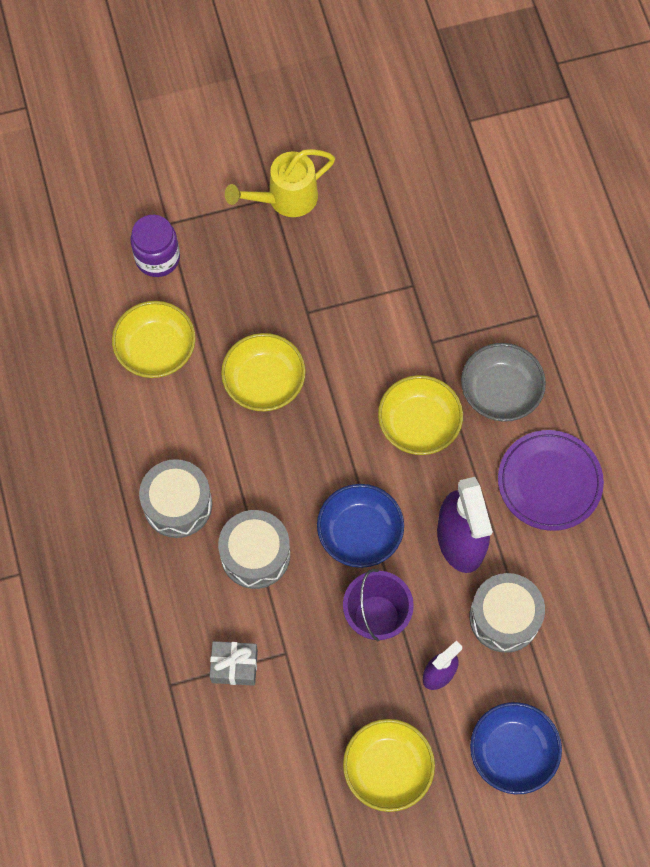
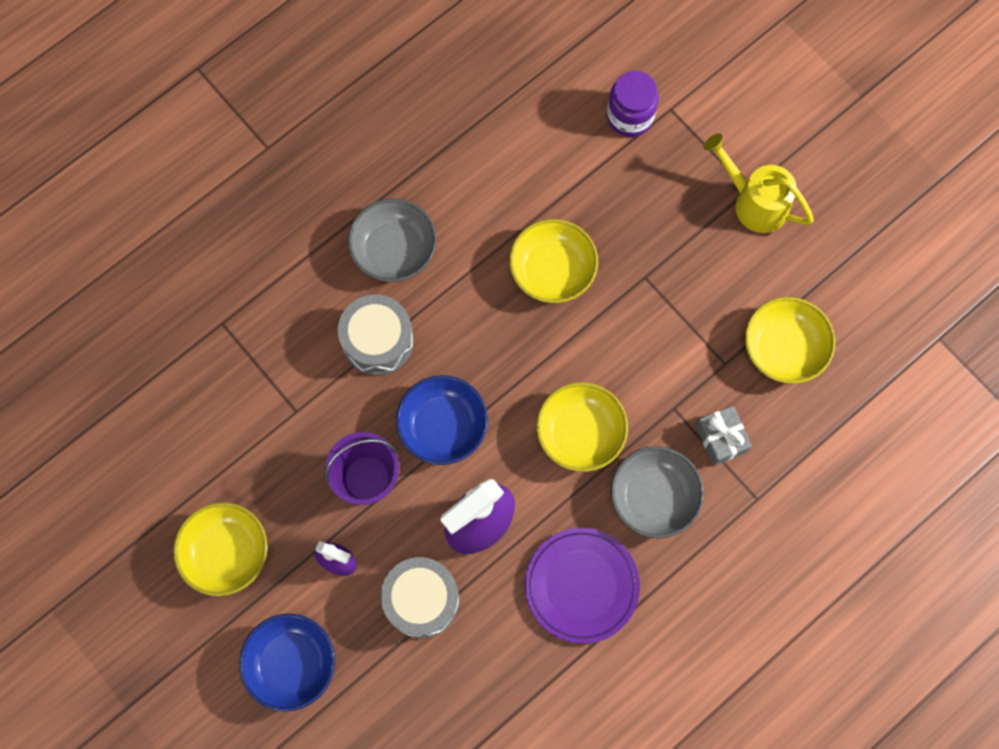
camera: 65 degrees right, 5 degrees up
(156, 350) = (536, 159): yellow bowl -> yellow bowl (784, 348)
(177, 504) = (394, 250): grey drum -> grey bowl
(234, 666) = (263, 371): grey gift -> grey gift (721, 439)

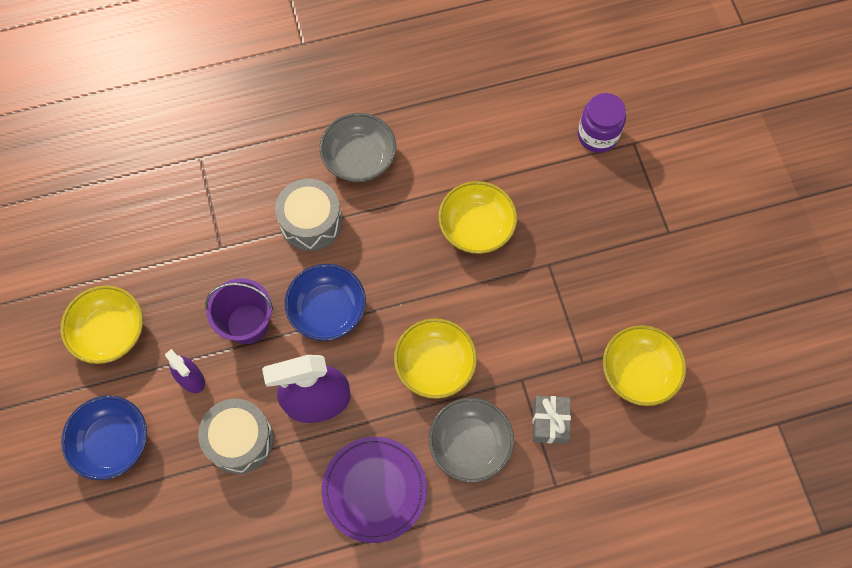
camera: 25 degrees right, 5 degrees down
(754, 202) = (669, 244): yellow watering can -> none

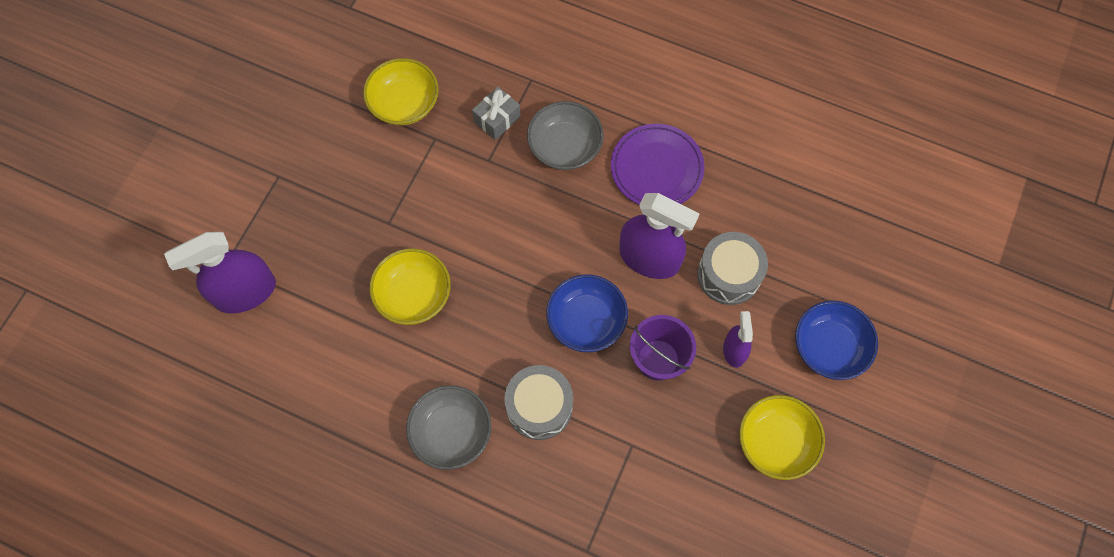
camera: 140 degrees left, 0 degrees up
(435, 365) = (541, 217): yellow bowl -> none
(597, 135) = (245, 292): purple jar -> purple spray bottle

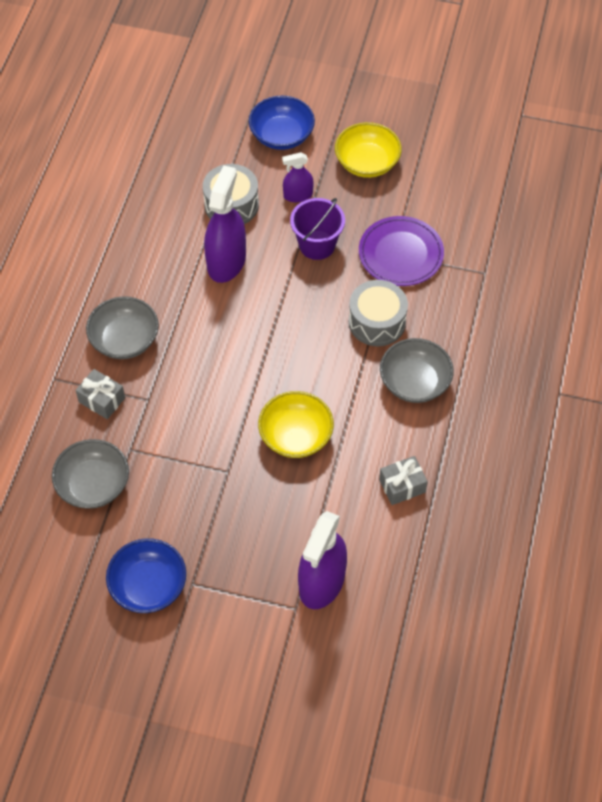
camera: 100 degrees left, 10 degrees down
(245, 292) = (322, 582): purple spray bottle -> purple spray bottle turned 60 degrees clockwise
(328, 391) = (402, 486): none -> grey gift
(404, 103) = (93, 484): yellow bowl -> grey bowl
(586, 321) = (293, 299): blue bowl -> blue bowl (148, 585)
(656, 168) = (137, 266): purple plate -> purple plate (400, 254)

